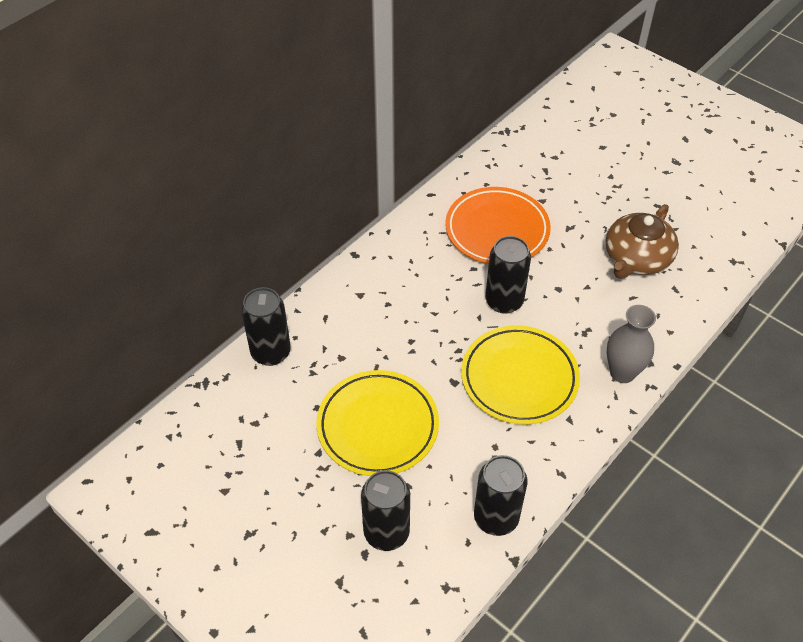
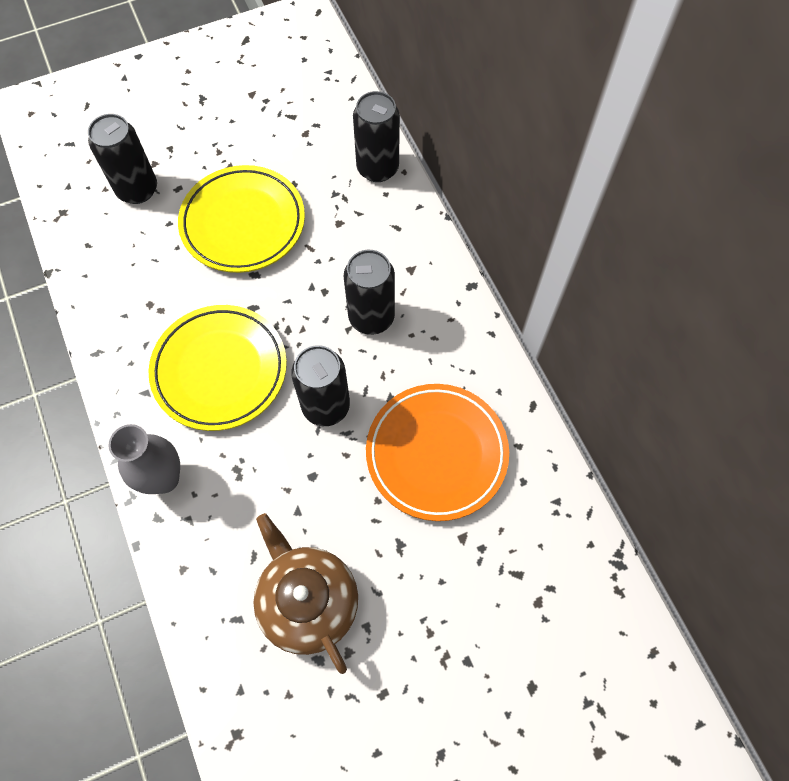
camera: 115 degrees right, 15 degrees up
(496, 518) = (93, 276): black can -> black can (371, 317)

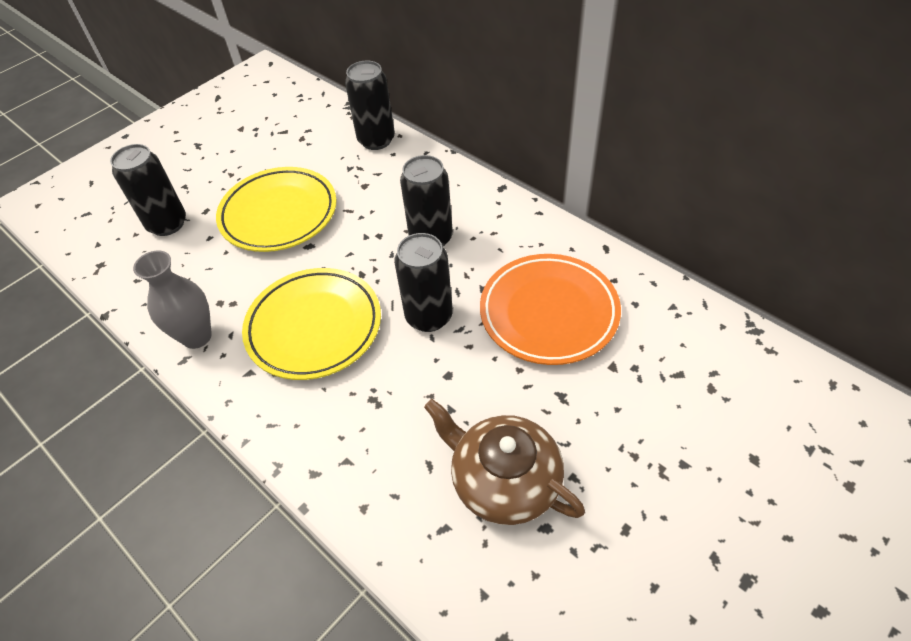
camera: 20 degrees left, 15 degrees down
(164, 478) = (303, 436): grey vase -> grey vase (197, 336)

